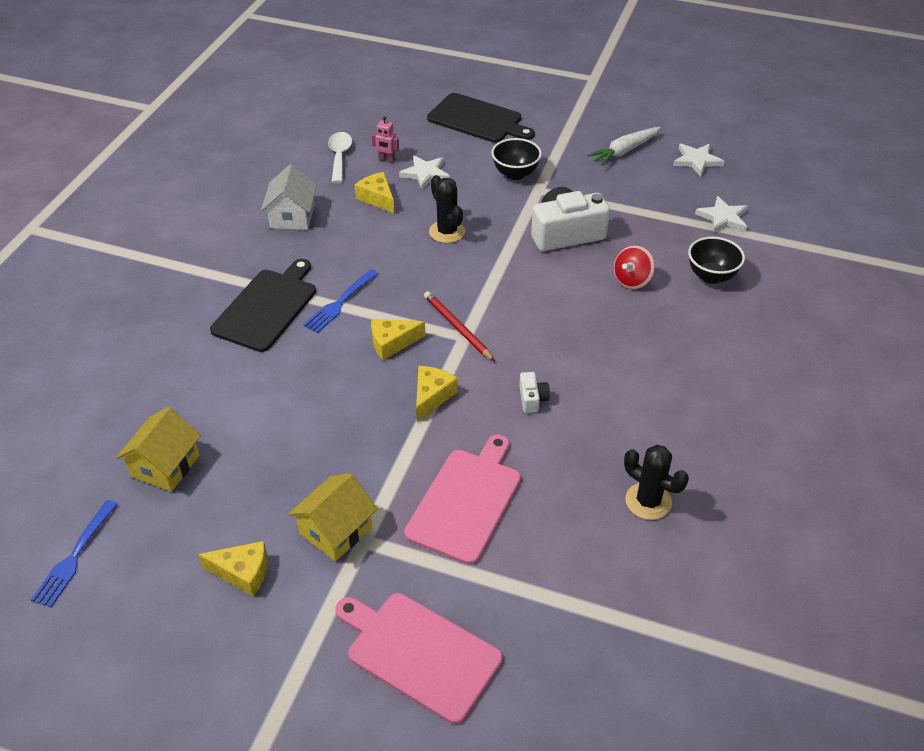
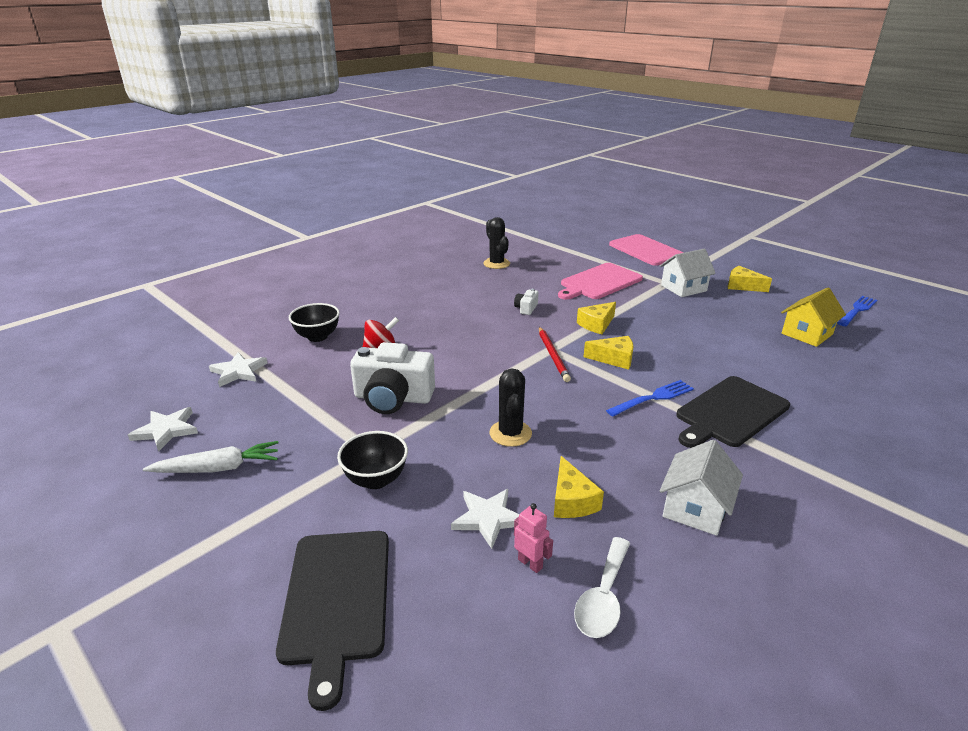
camera: 155 degrees left, 15 degrees down
(336, 530) = (683, 288): yellow house -> white house
(478, 119) = (337, 599): black cutting board -> black cutting board turned 150 degrees counterclockwise

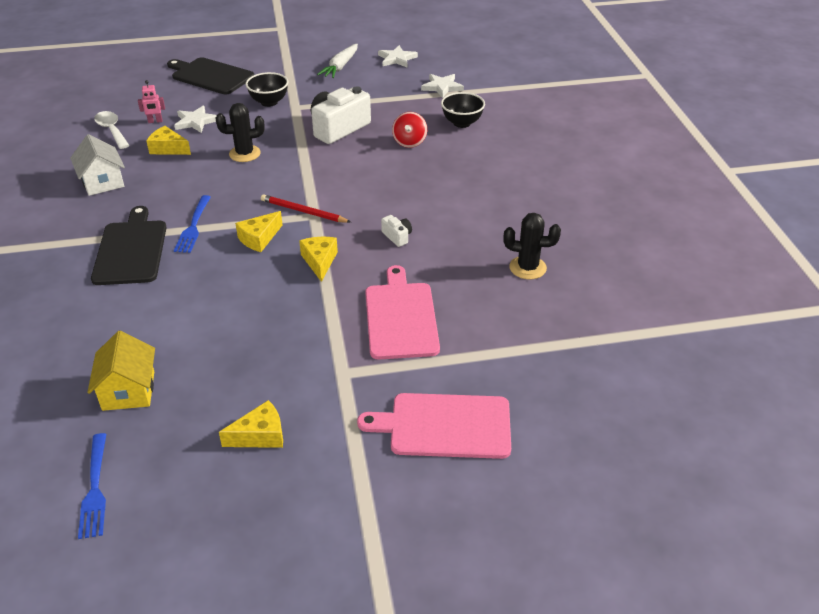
camera: 125 degrees right, 10 degrees up
(510, 433) = (244, 154): black cactus -> black cactus turned 45 degrees counterclockwise
(683, 288) = (315, 376): white house -> none

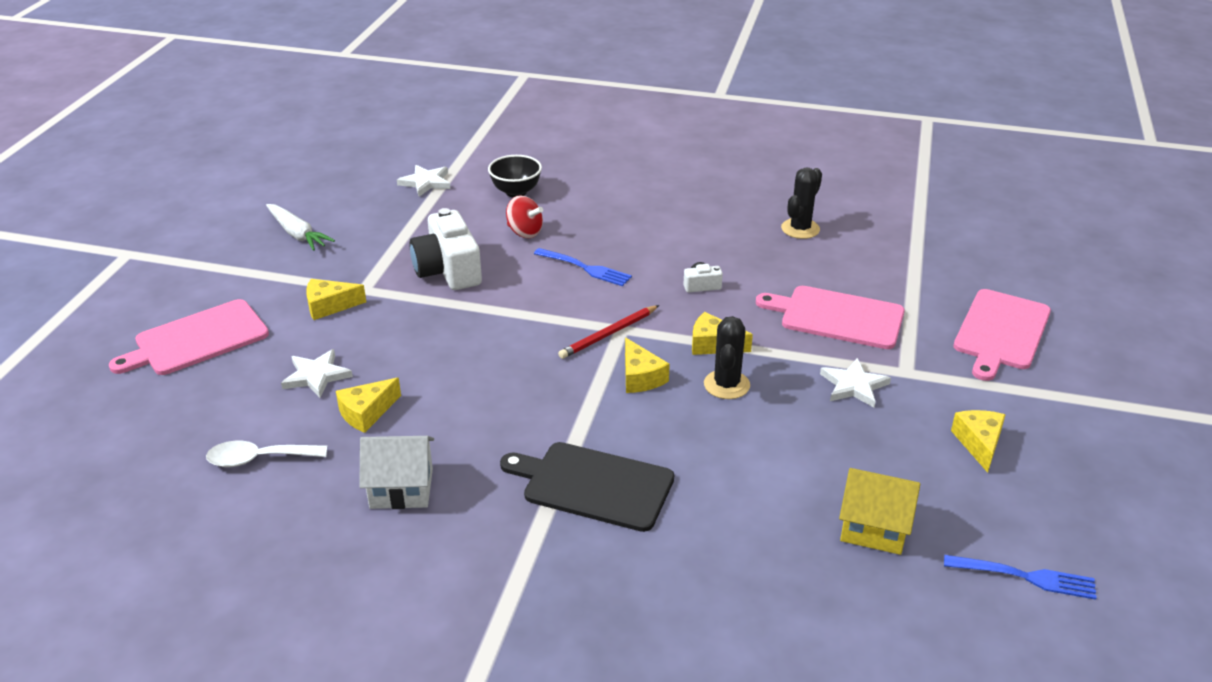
camera: 65 degrees left, 5 degrees down
(155, 121) = (276, 412): pink robot -> none
(193, 226) = (577, 423): blue fork -> blue fork (584, 268)
(210, 76) = (197, 339): black cutting board -> pink cutting board
(244, 154) = (441, 351): black cactus -> black cactus (726, 385)
(269, 102) = (329, 306): black bowl -> yellow cheese
(397, 59) = (325, 192): white star -> white star (854, 385)

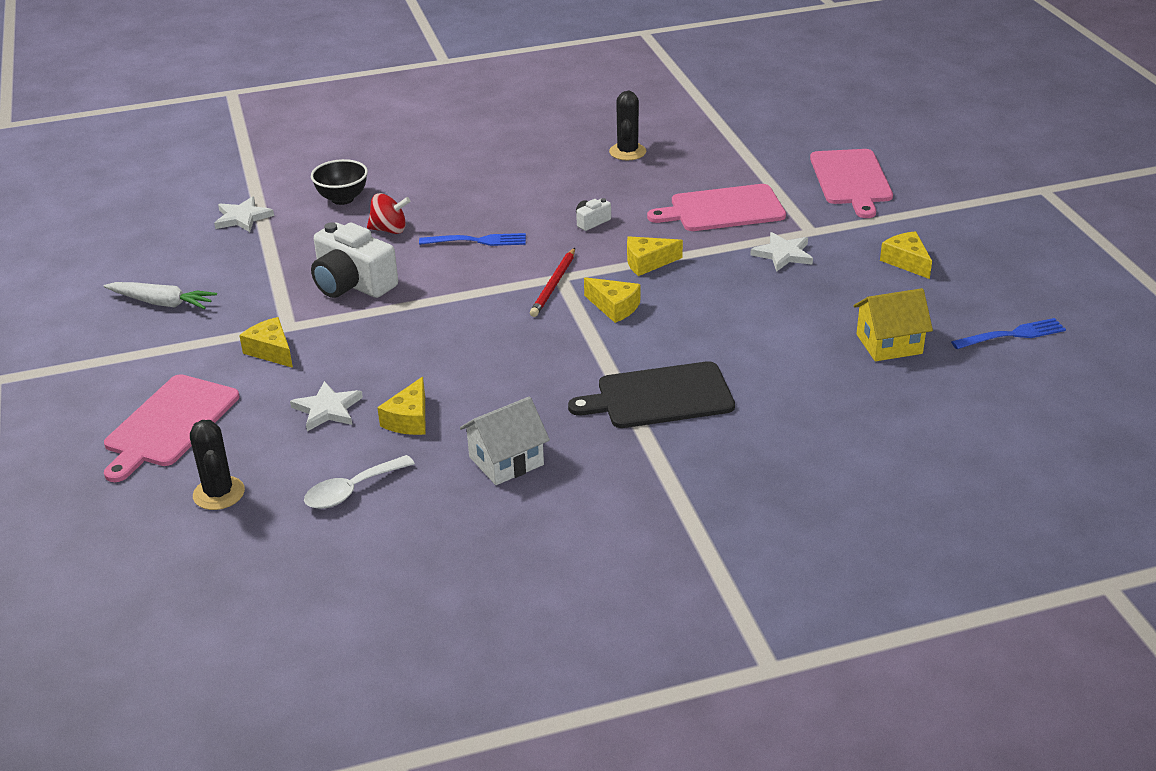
camera: 30 degrees left, 0 degrees up
(329, 306) = (271, 351): yellow cheese -> yellow cheese turned 90 degrees clockwise
(726, 385) = (688, 288): black cactus -> black cactus (219, 493)

